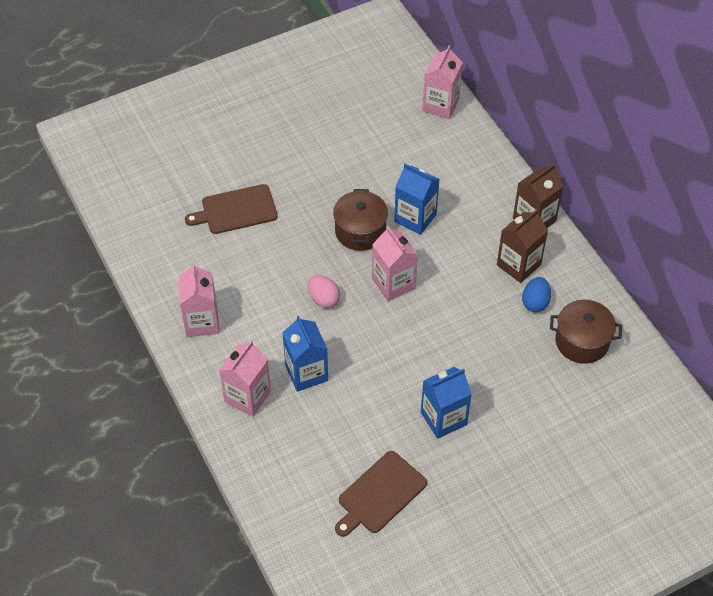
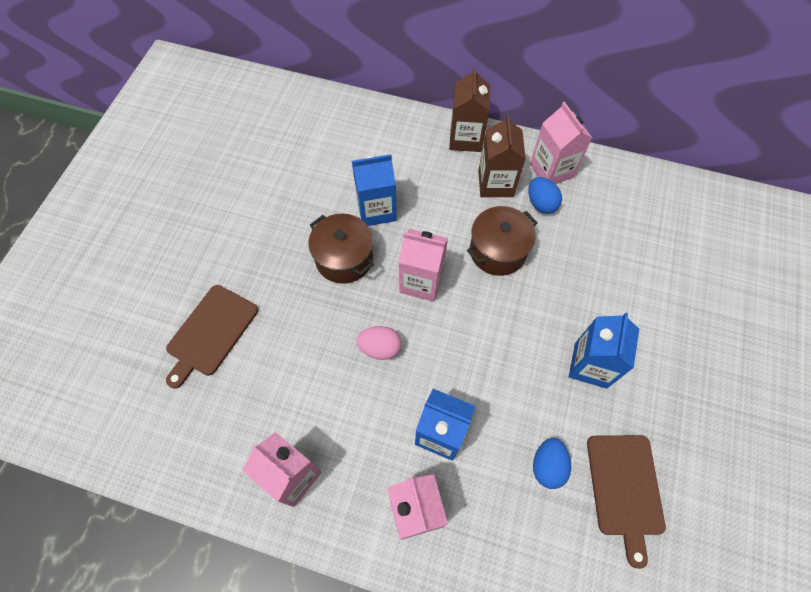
camera: 45 degrees left, 10 degrees up
(348, 443) = (547, 466): none -> blue egg
(440, 105) = (294, 101): pink carton -> pink carton (551, 170)
(582, 341) = (606, 206): brown pot -> brown pot (498, 251)

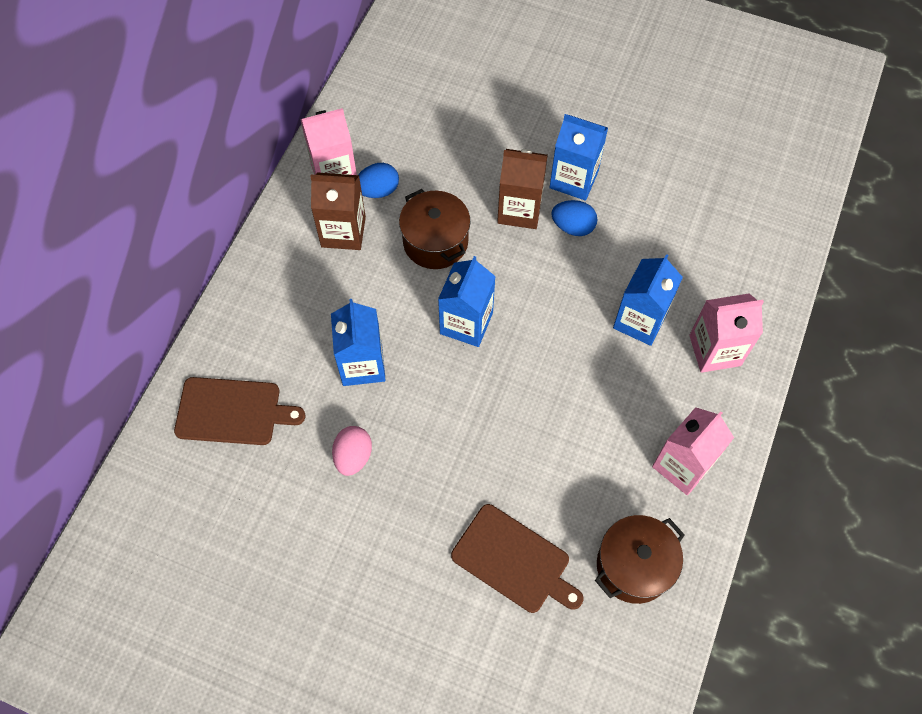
camera: 85 degrees left, 0 degrees up
(344, 258) = (427, 404): brown pot -> brown pot (633, 566)
(380, 348) = (545, 372): pink egg -> pink egg (353, 456)
(421, 281) = (466, 323): pink carton -> blue carton
(465, 138) = (270, 255): brown carton -> brown carton (519, 210)
(547, 466) = (672, 232): blue egg -> blue egg (573, 227)
(625, 489) = (692, 175): brown cutting board -> brown cutting board (233, 411)

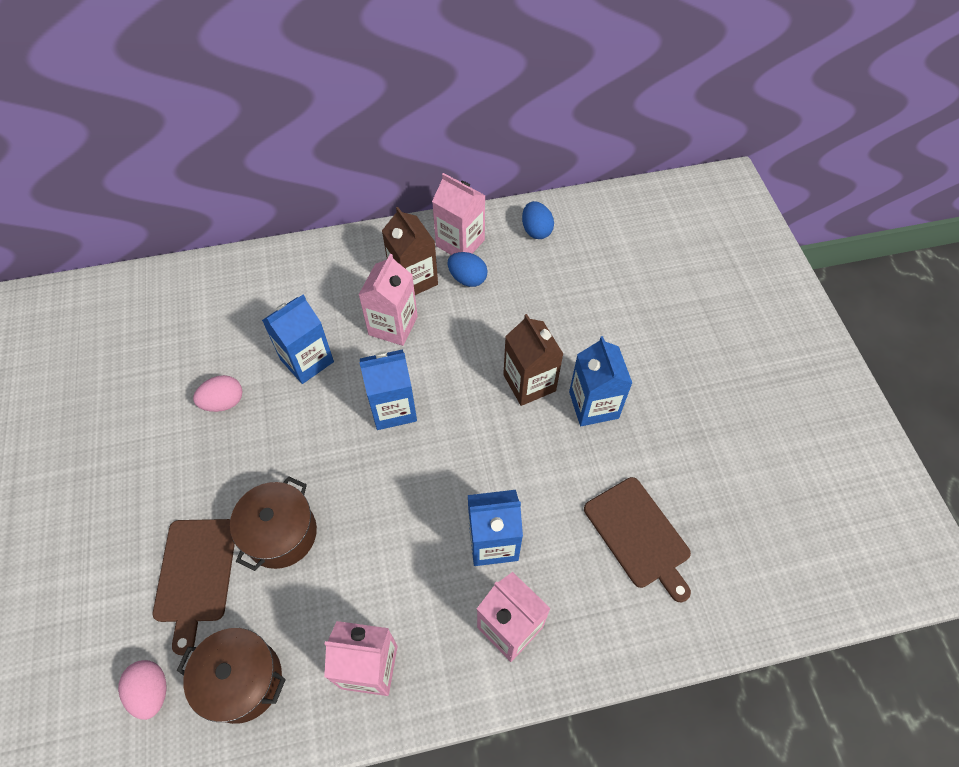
camera: 55 degrees right, 5 degrees down
(233, 411) = (215, 306): brown cutting board -> brown cutting board (639, 535)
(380, 276) = (393, 325): none -> pink carton
(435, 242) = (451, 343): brown pot -> brown pot (281, 533)
(573, 227) = (545, 432): blue egg -> blue egg (536, 230)
(597, 643) = (151, 691): none -> pink egg

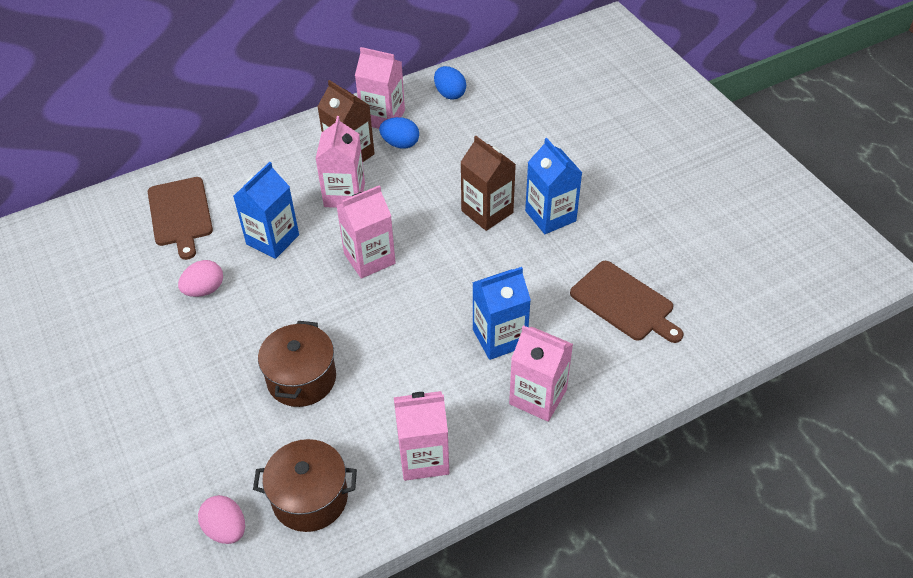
camera: 15 degrees left, 10 degrees down
(195, 575) = (232, 430): brown cutting board -> brown cutting board (180, 214)
(393, 408) = (369, 258): blue carton -> pink carton

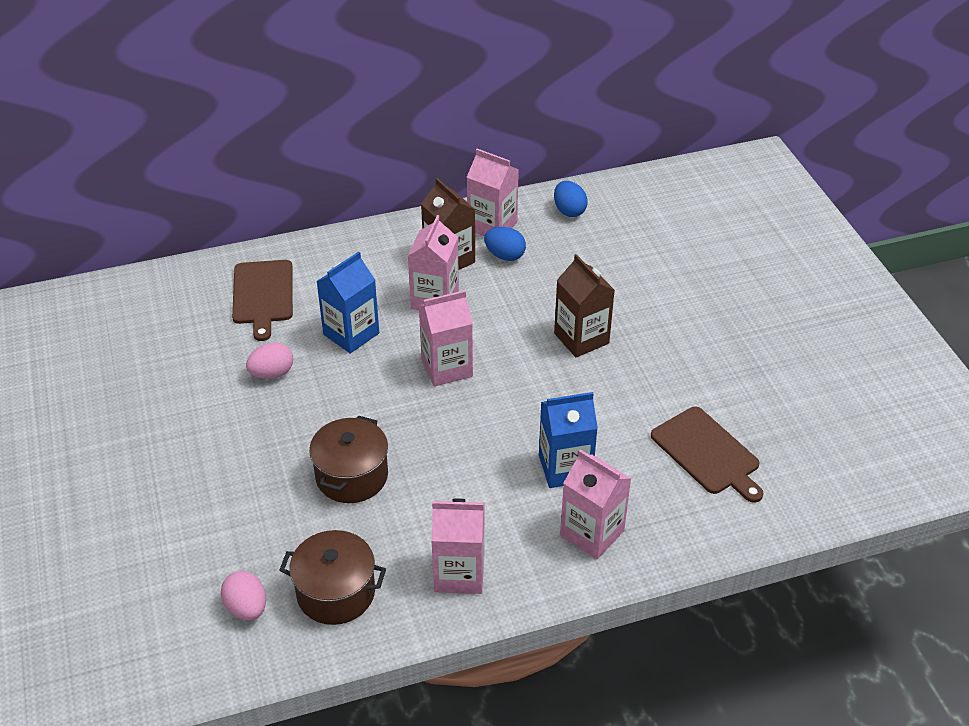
camera: 10 degrees right, 5 degrees down
(550, 216) = (648, 352): blue carton -> none

